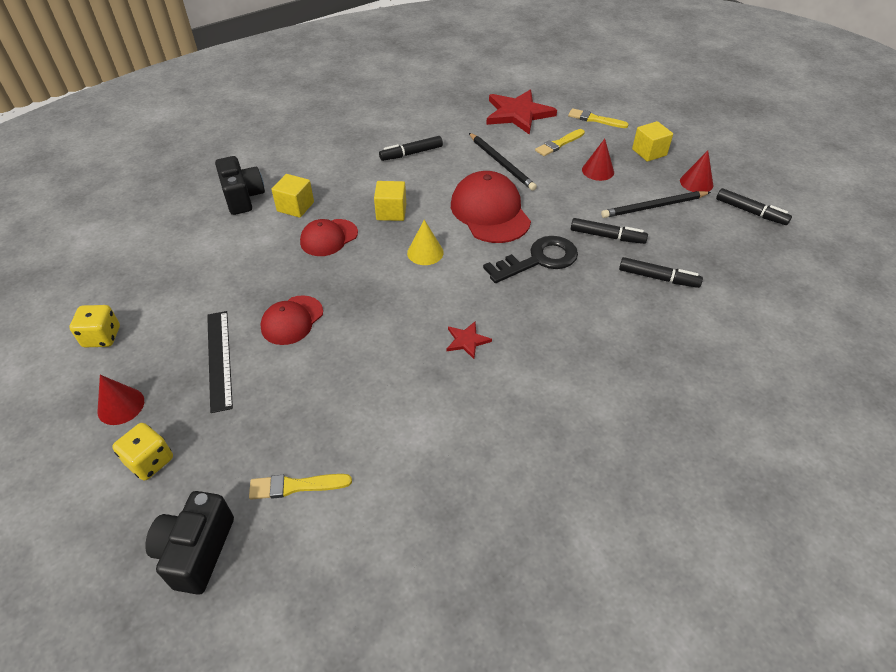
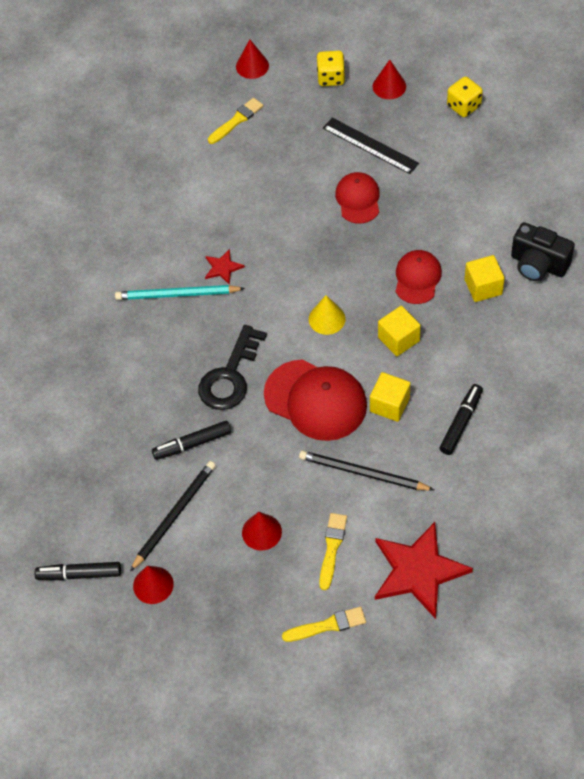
camera: 145 degrees right, 10 degrees up
(197, 551) = (252, 66): black camera -> red cone
(529, 344) = (177, 294): none -> turquoise pencil
(649, 152) = (229, 604): yellow cube -> yellow cube (389, 404)
(658, 278) = (120, 425): black marker -> none

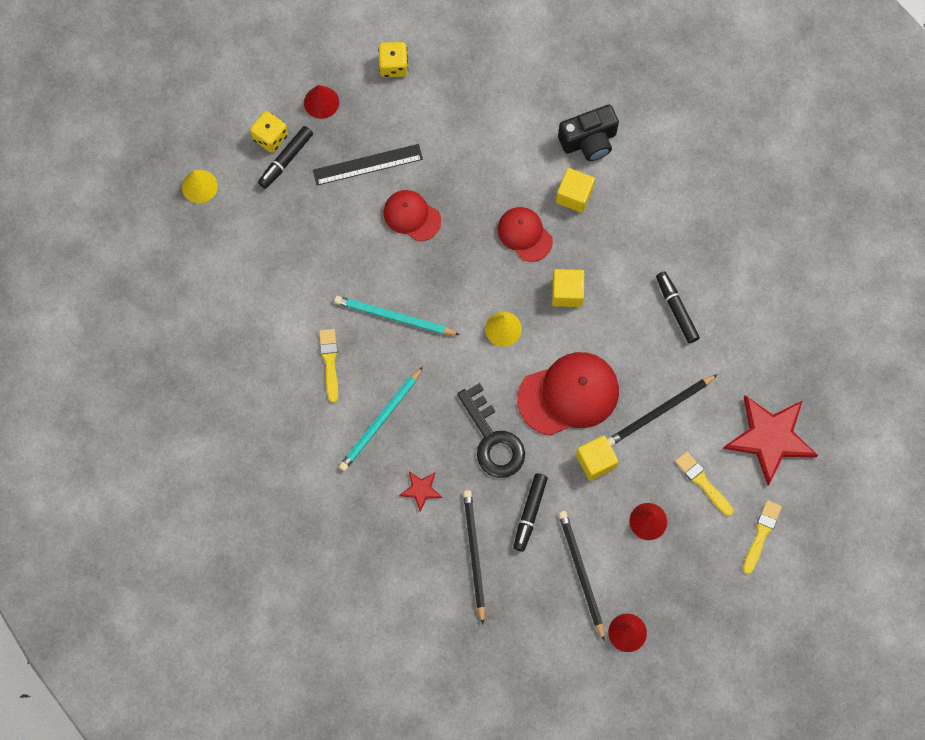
camera: 55 degrees left, 15 degrees up
(79, 574) = (573, 680): black marker -> black marker (286, 160)
(125, 430) = (474, 554): none -> black pencil
(223, 268) = (385, 367): red star -> red star (421, 490)
(236, 120) = (246, 243): yellow brush -> yellow brush (330, 362)
(252, 66) = (199, 186): red cone -> yellow cone
(267, 245) = (394, 317): none -> turquoise pencil
(389, 404) = (618, 346): yellow cube -> yellow cube (595, 461)

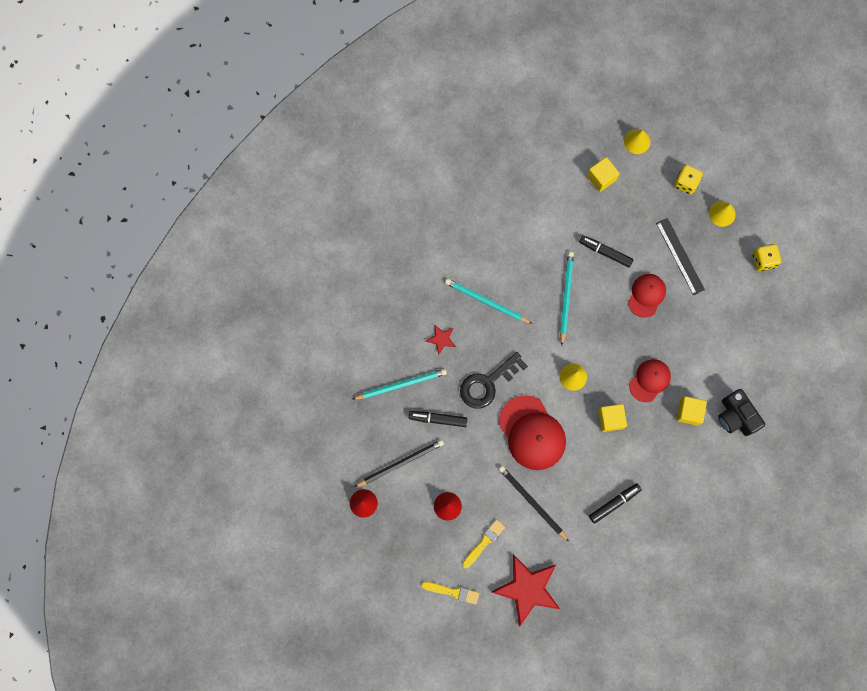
camera: 80 degrees right, 5 degrees up
(286, 160) = (670, 197): black marker -> black marker (605, 252)
(321, 102) = (722, 213): red cone -> yellow cone
(330, 362) = (523, 258): yellow brush -> none
(474, 554) = (401, 384): black pencil -> turquoise pencil
(595, 461) = (485, 461): yellow cube -> yellow cube (601, 178)

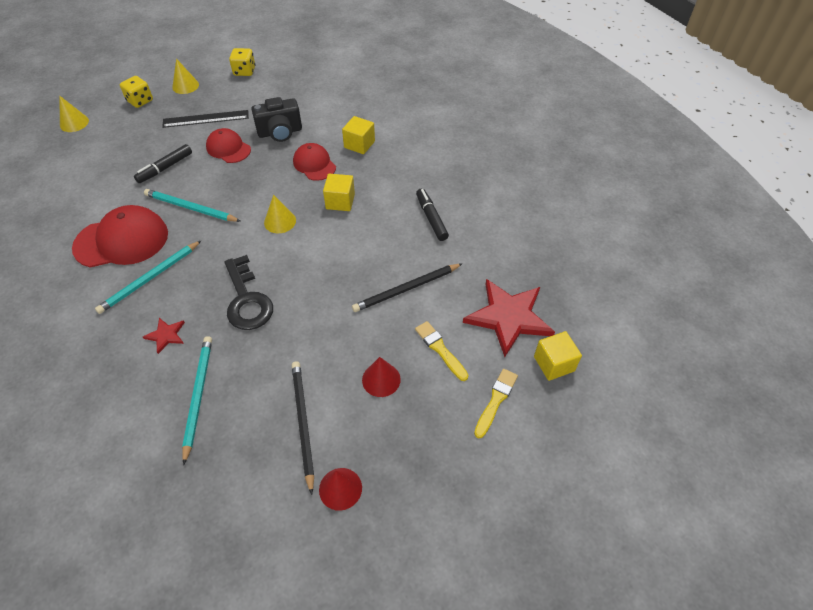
camera: 75 degrees left, 25 degrees down
(438, 419) = (264, 363): black marker -> none
(532, 433) = (325, 271): red cap -> red cap (122, 240)
(601, 178) = (88, 154): yellow cube -> yellow cube (554, 364)
(735, 416) = (377, 116): black camera -> black camera (280, 132)

